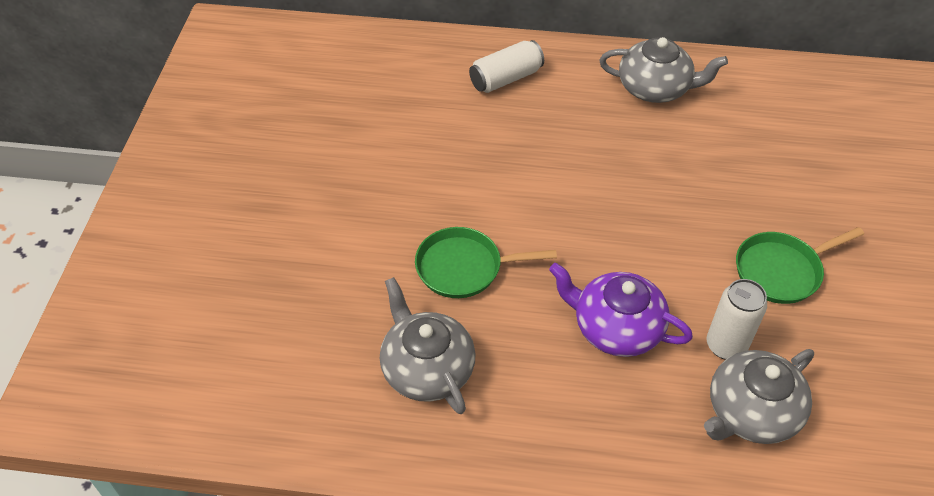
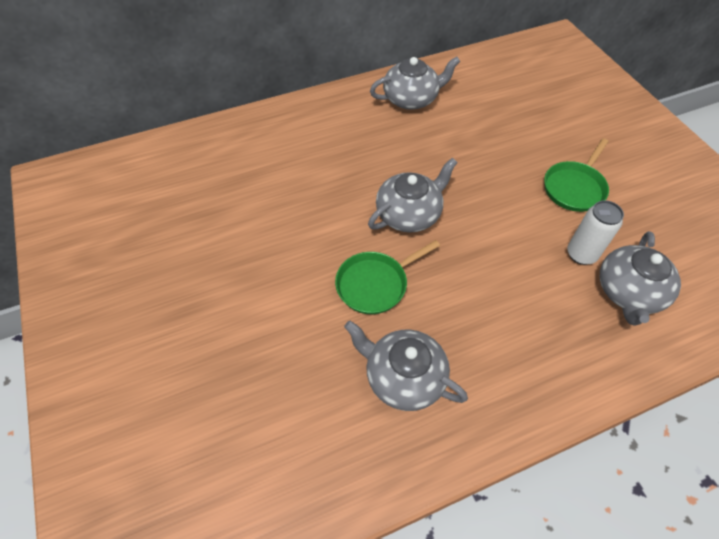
camera: 30 degrees left, 5 degrees up
(506, 79) = (307, 131): white can -> none
(554, 213) = (409, 214): none -> grey teapot
(616, 328) = (507, 277): purple teapot -> none

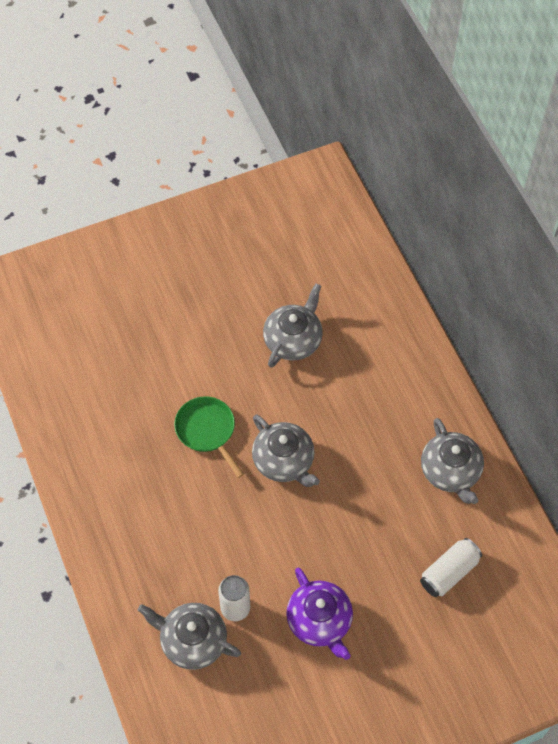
camera: 90 degrees right, 5 degrees up
(403, 377) = (122, 449): grey teapot -> grey teapot (293, 340)
(506, 103) = (449, 572): none -> white can
(574, 187) = (320, 621): green pan -> purple teapot

